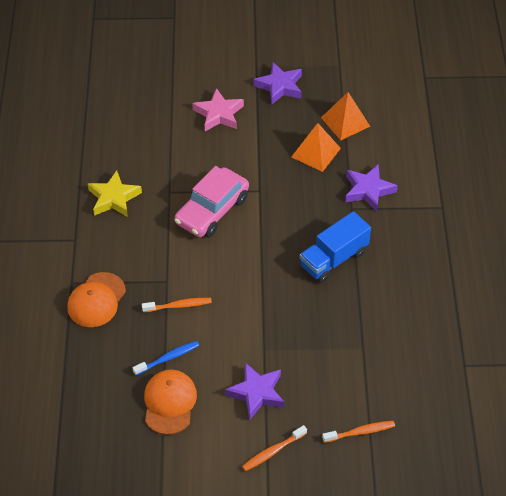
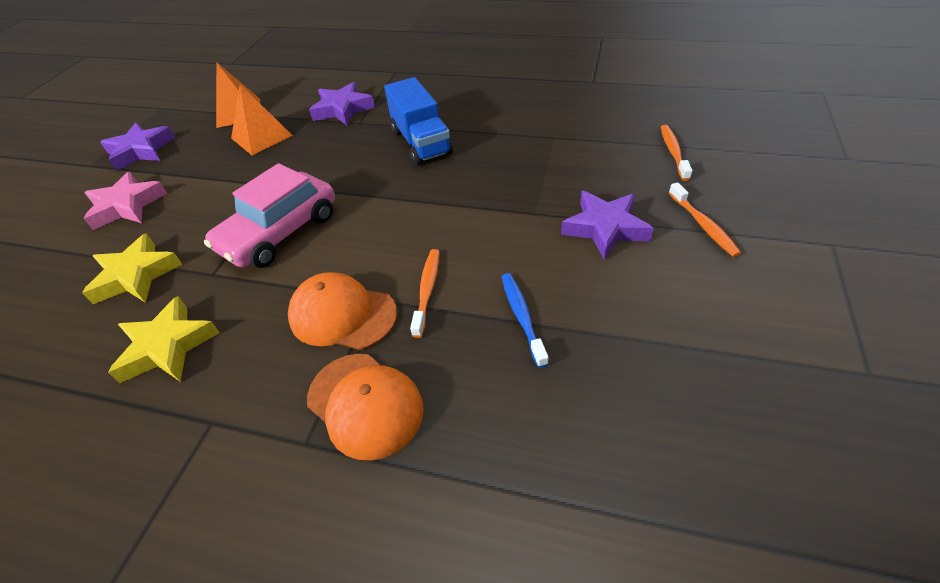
camera: 70 degrees left, 5 degrees down
(160, 155) = (136, 275): none -> yellow star
(169, 403) = (609, 326): orange cap -> orange cap (342, 315)
(212, 210) = (280, 232): pink car -> pink car turned 75 degrees clockwise

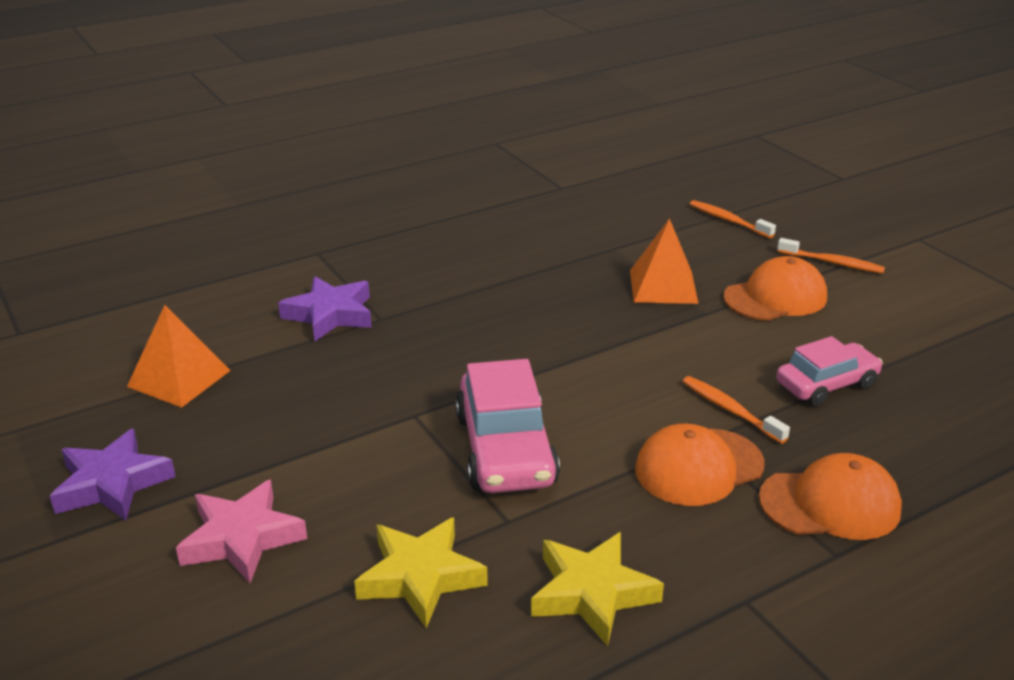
camera: 50 degrees left, 15 degrees down
(261, 137) = (278, 386): orange pyramid -> orange pyramid (663, 286)
(421, 142) = (492, 306): blue truck -> none
(522, 317) = (826, 384): blue toothbrush -> pink car
(605, 228) = (775, 297): purple star -> orange cap

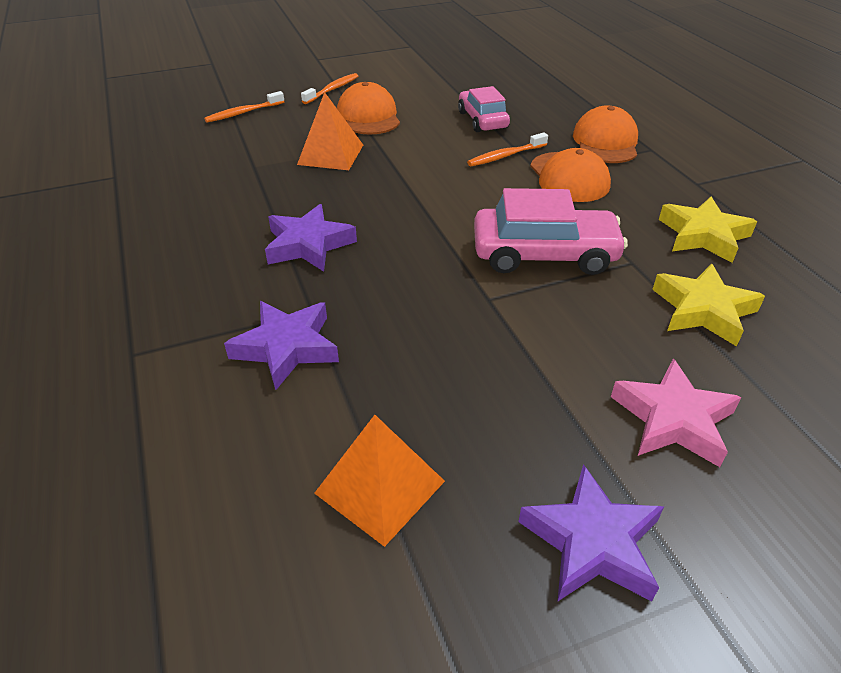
camera: 80 degrees left, 10 degrees up
(480, 301) = (308, 244): none -> purple star

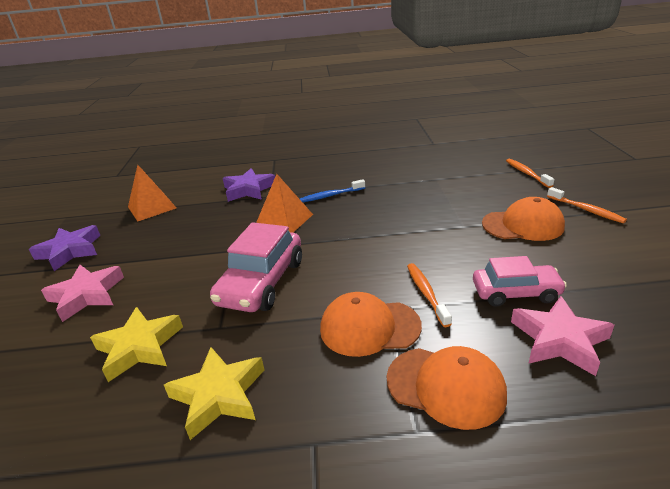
camera: 110 degrees right, 10 degrees down
(308, 244) = (331, 195): purple star -> blue toothbrush
(331, 154) = (448, 205): orange pyramid -> orange pyramid (284, 220)
(529, 107) = (559, 340): none -> pink star

